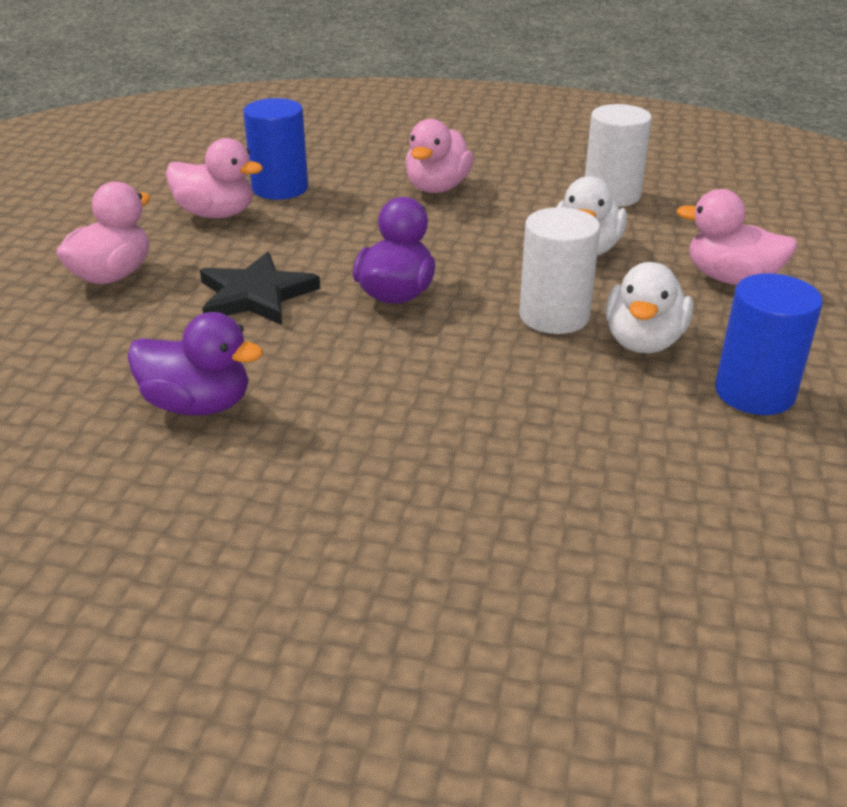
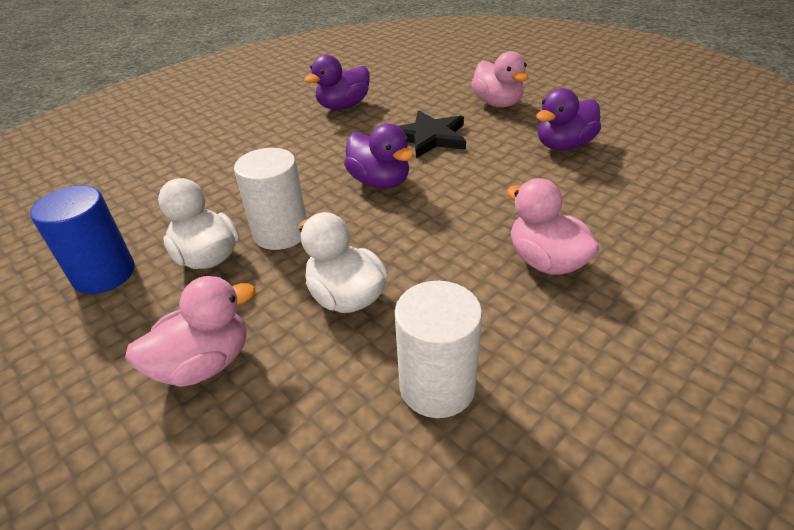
camera: 125 degrees right, 5 degrees up
(216, 214) = (564, 145): pink duck -> purple duck
(280, 188) = (598, 180): blue cylinder -> none

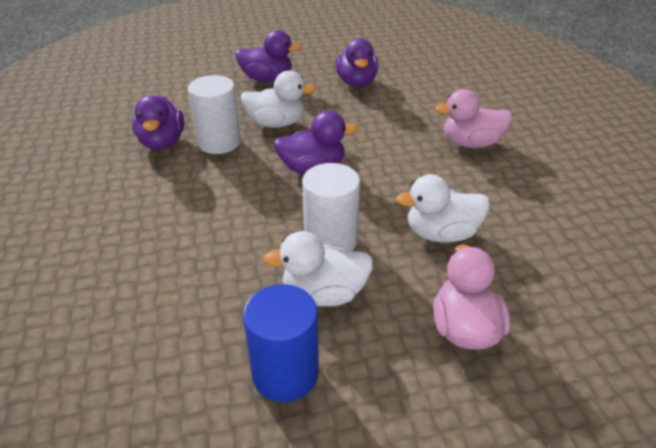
camera: 60 degrees left, 0 degrees up
(430, 137) = (276, 123): black star -> white duck
(437, 386) = (551, 226): white cylinder -> white cylinder (219, 142)
(497, 103) = (267, 79): pink duck -> purple duck

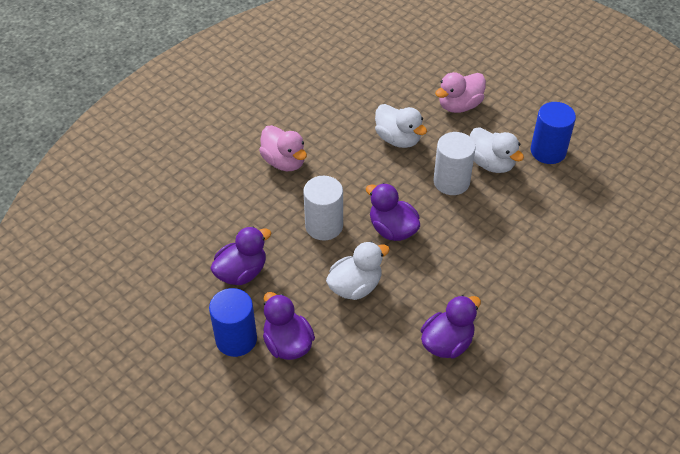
camera: 125 degrees left, 10 degrees up
(219, 142) = (413, 305): white cylinder -> white cylinder (324, 226)
(276, 123) = (355, 286): white duck -> white duck turned 90 degrees clockwise
(298, 63) = (236, 339): none -> blue cylinder

